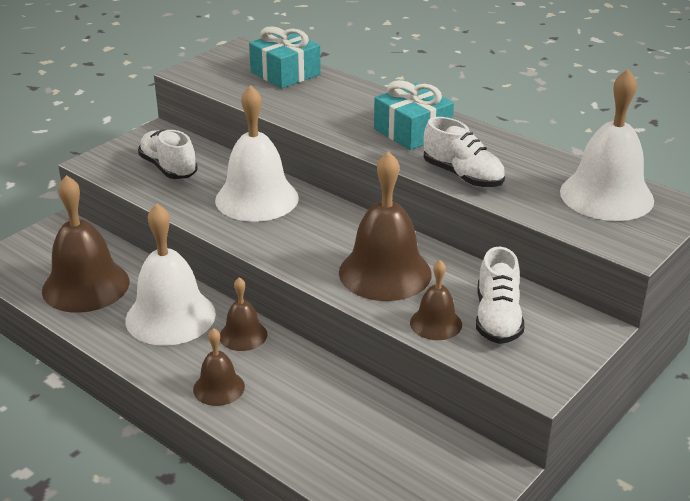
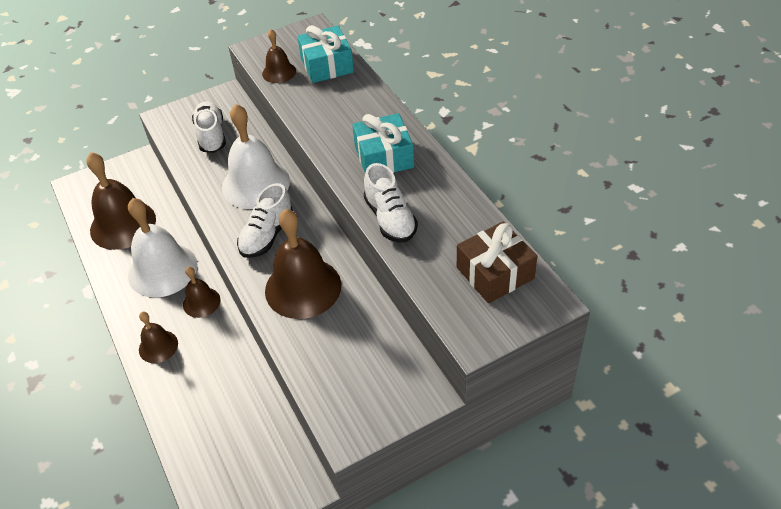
camera: 25 degrees right, 15 degrees up
(436, 323) = (308, 351): brown bell -> brown bell (279, 72)
(497, 318) = (358, 360): white shoe -> white shoe (267, 235)
(606, 195) = (495, 273): white bell -> brown gift

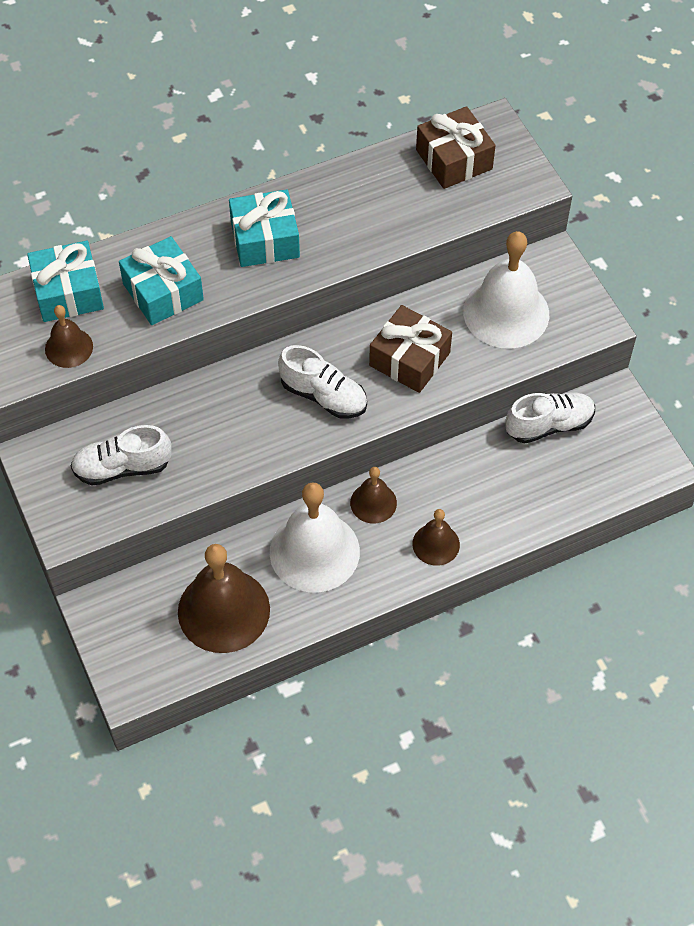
camera: 90 degrees left, 10 degrees up
(256, 184) = (231, 411): white bell -> white bell (506, 312)
(303, 287) = (409, 359): brown bell -> brown gift
(329, 109) = (163, 292): none -> turquoise gift
(390, 219) = (367, 239): white shoe -> white shoe (549, 425)

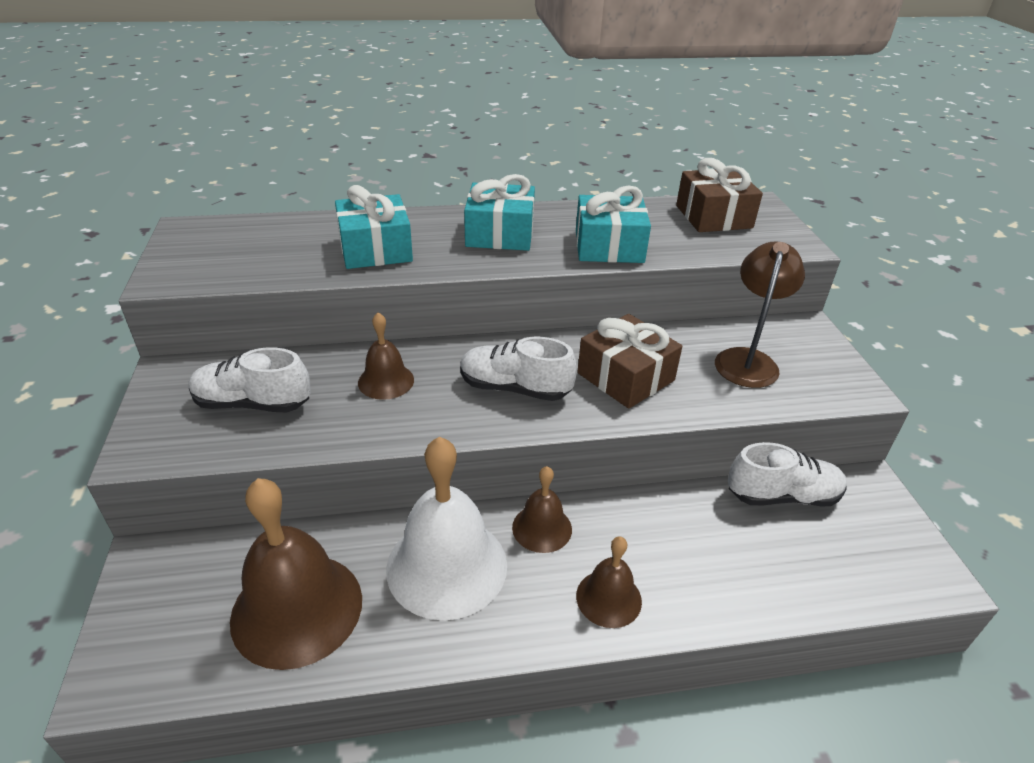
camera: 15 degrees right, 20 degrees down
(68, 292) = (283, 234): turquoise gift -> turquoise gift (609, 246)
(69, 347) = (250, 269): brown bell -> brown bell (386, 381)
(324, 396) = (514, 388): white shoe -> white shoe turned 150 degrees clockwise
(506, 312) = (747, 360): white bell -> brown lamp

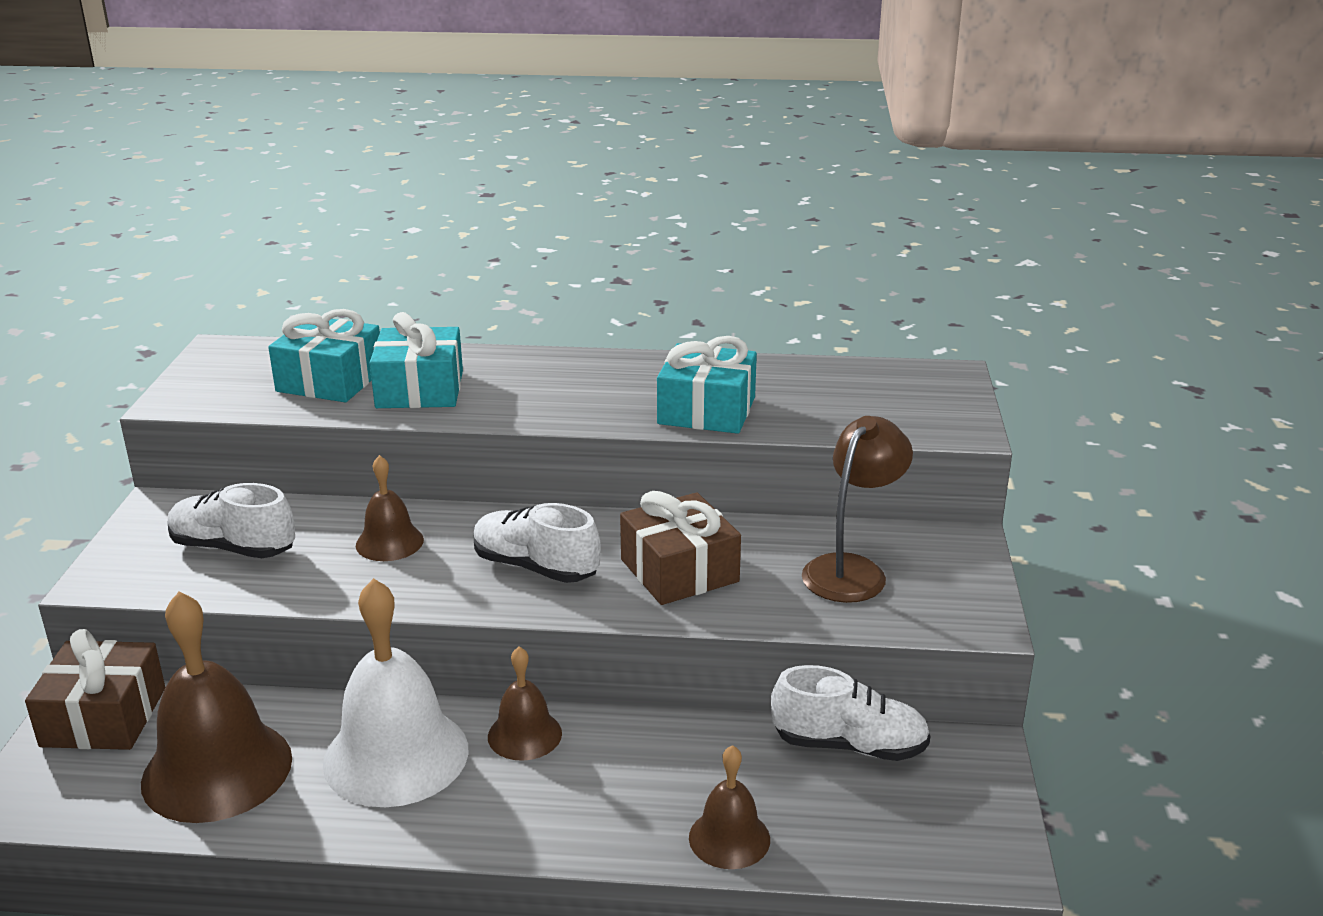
camera: 15 degrees right, 10 degrees down
(500, 234) = (578, 384): turquoise gift -> turquoise gift (330, 380)
(608, 598) = (565, 816): brown bell -> brown bell (729, 838)
(713, 217) = (873, 386): brown gift -> brown gift (104, 717)

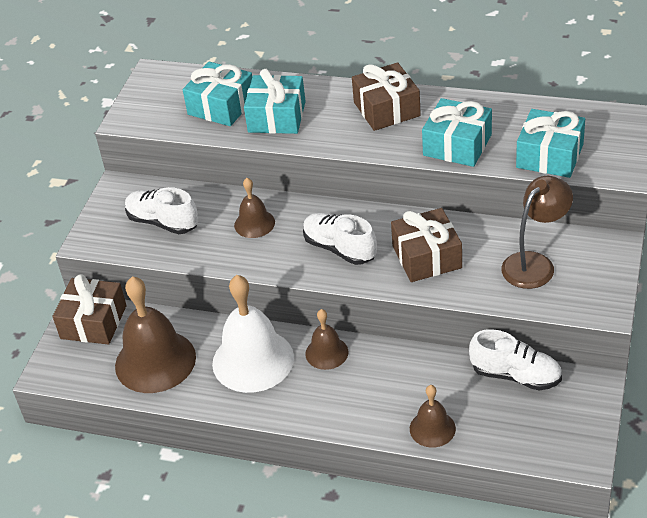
camera: 15 degrees right, 15 degrees up
(589, 375) = (386, 109): none -> brown gift
(849, 417) = (549, 156): none -> turquoise gift

